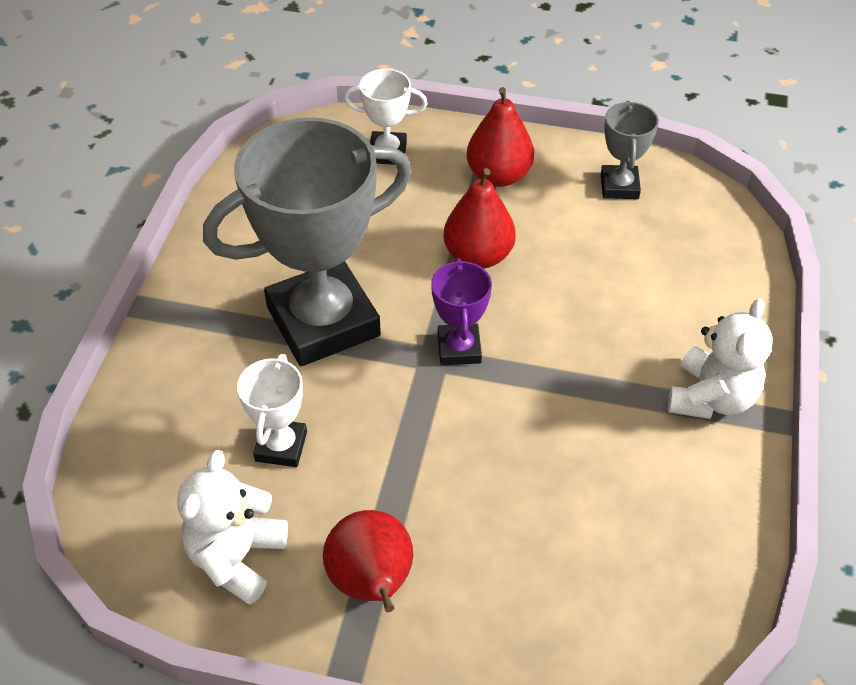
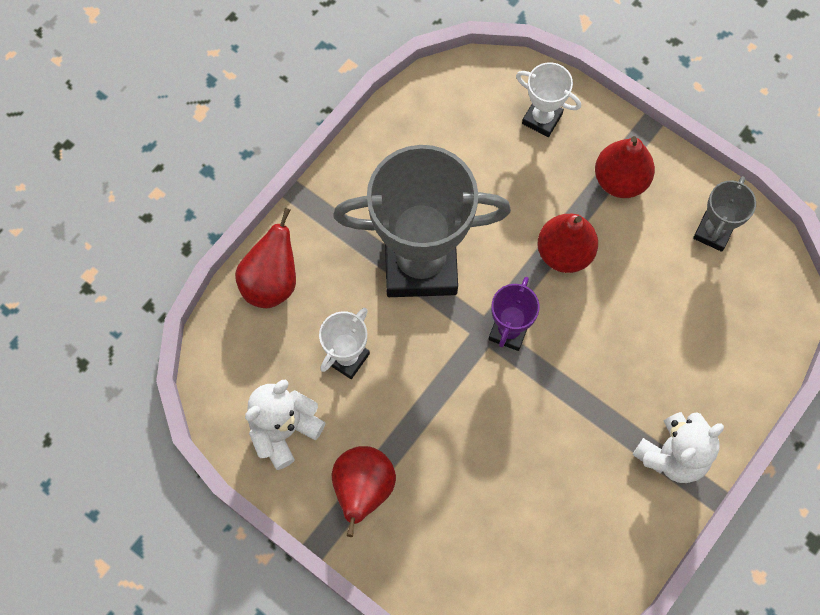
camera: 25 degrees right, 20 degrees up
(149, 403) = (272, 282): none -> red pear

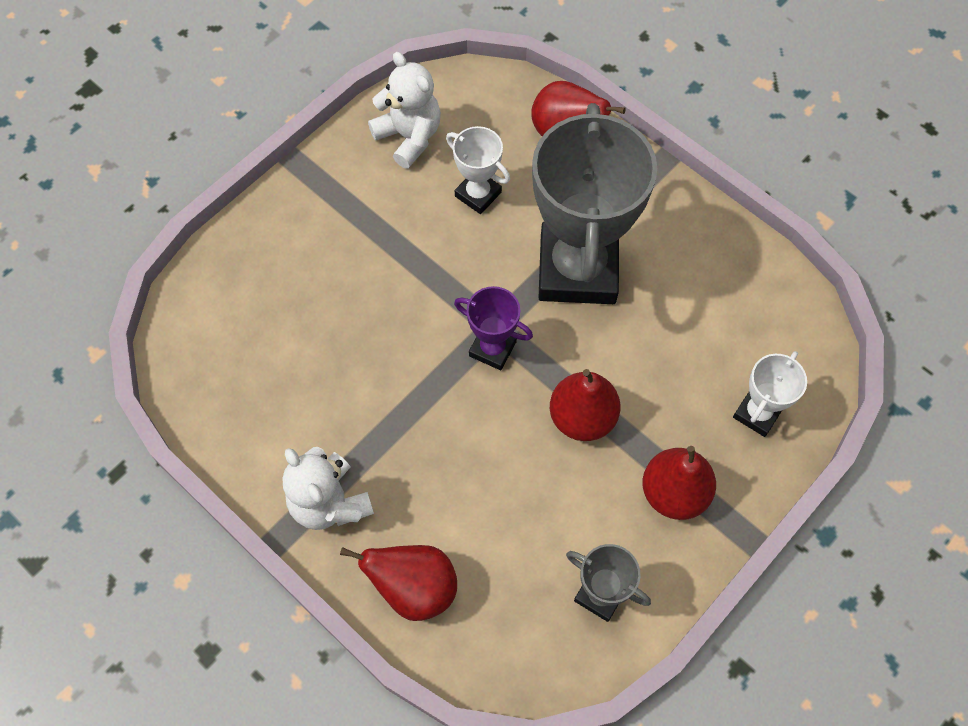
camera: 95 degrees right, 5 degrees down
(363, 489) = (340, 199): red pear -> red pear (414, 588)

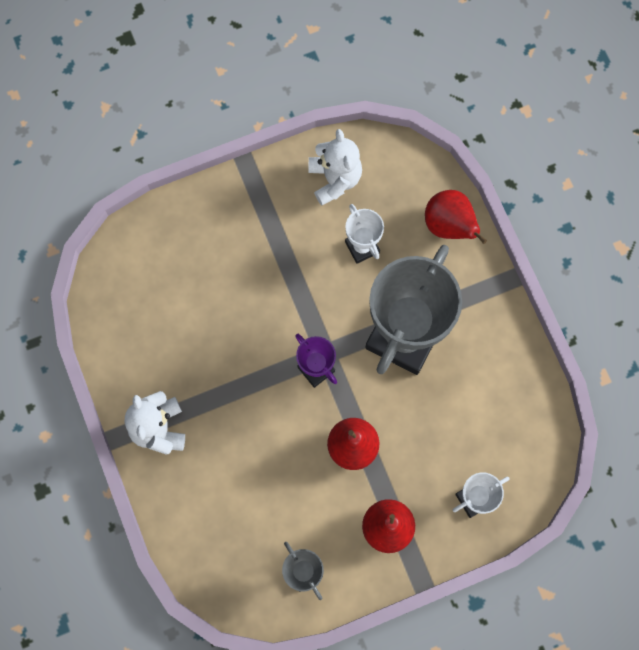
camera: 25 degrees right, 10 degrees up
(414, 588) = (187, 511): red pear -> none

